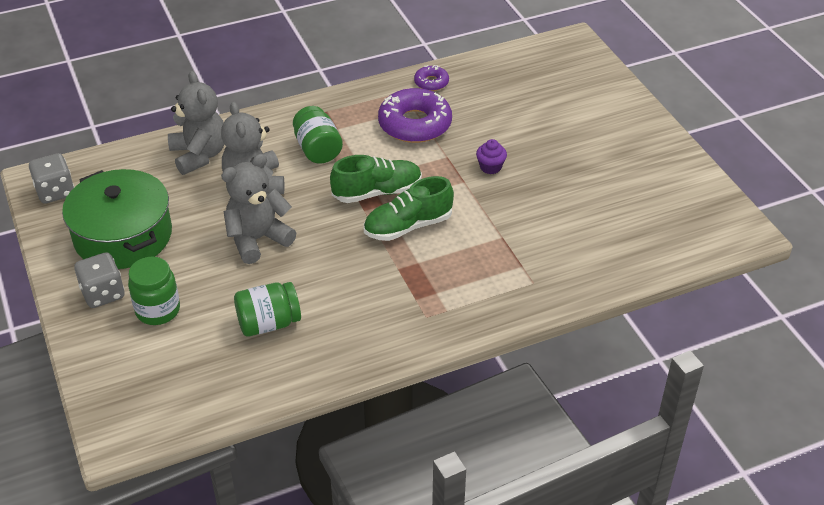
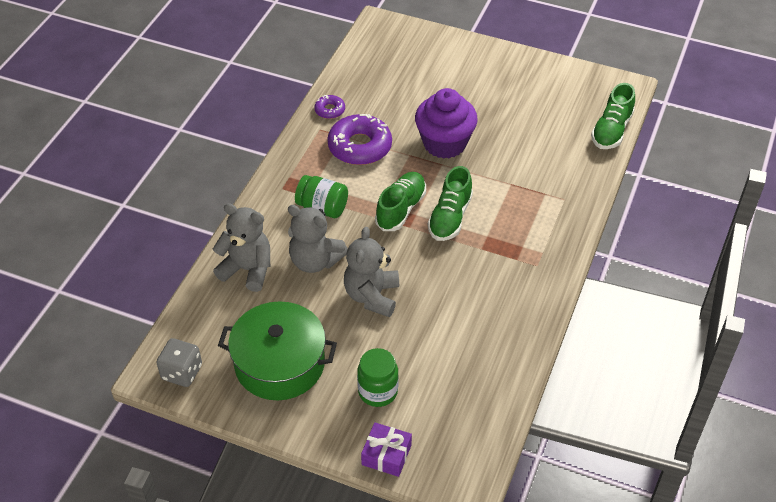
camera: 45 degrees left, 5 degrees up
(95, 360) = (386, 455): none -> purple gift
(103, 293) = (325, 411): grey dice -> none
(268, 323) = (456, 342): green jar -> none
(490, 167) = (444, 143): purple cupcake -> purple cupcake, size x2.41
(669, 258) = (611, 130): none -> green shoe

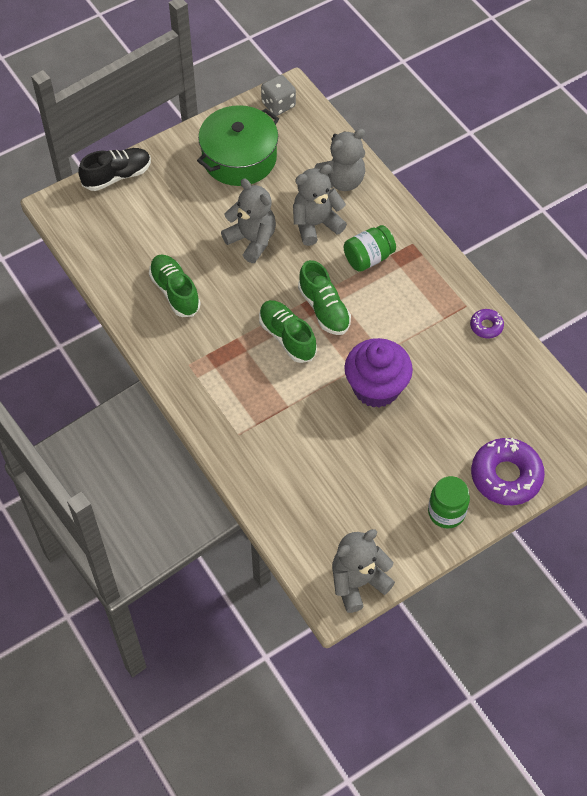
camera: 125 degrees right, 10 degrees up
(360, 146) = (421, 322): purple donut -> purple donut (506, 476)
(378, 391) = (168, 198): green jar -> green jar (446, 512)
(386, 455) = (117, 176): purple gift -> black shoe
(602, 82) = (358, 582): none -> grey teddy bear
(611, 130) = (287, 537): green shoe -> green shoe (175, 292)

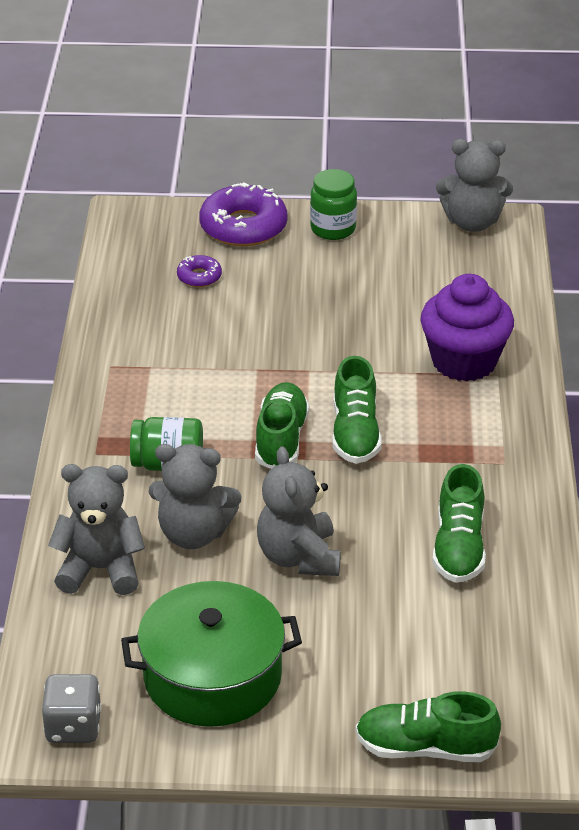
camera: 145 degrees left, 20 degrees down
(117, 176) = (425, 748): black shoe -> green shoe
(376, 388) = (299, 344): purple cupcake -> purple cupcake (464, 361)
(486, 326) = (112, 339): purple donut -> purple donut (199, 277)

